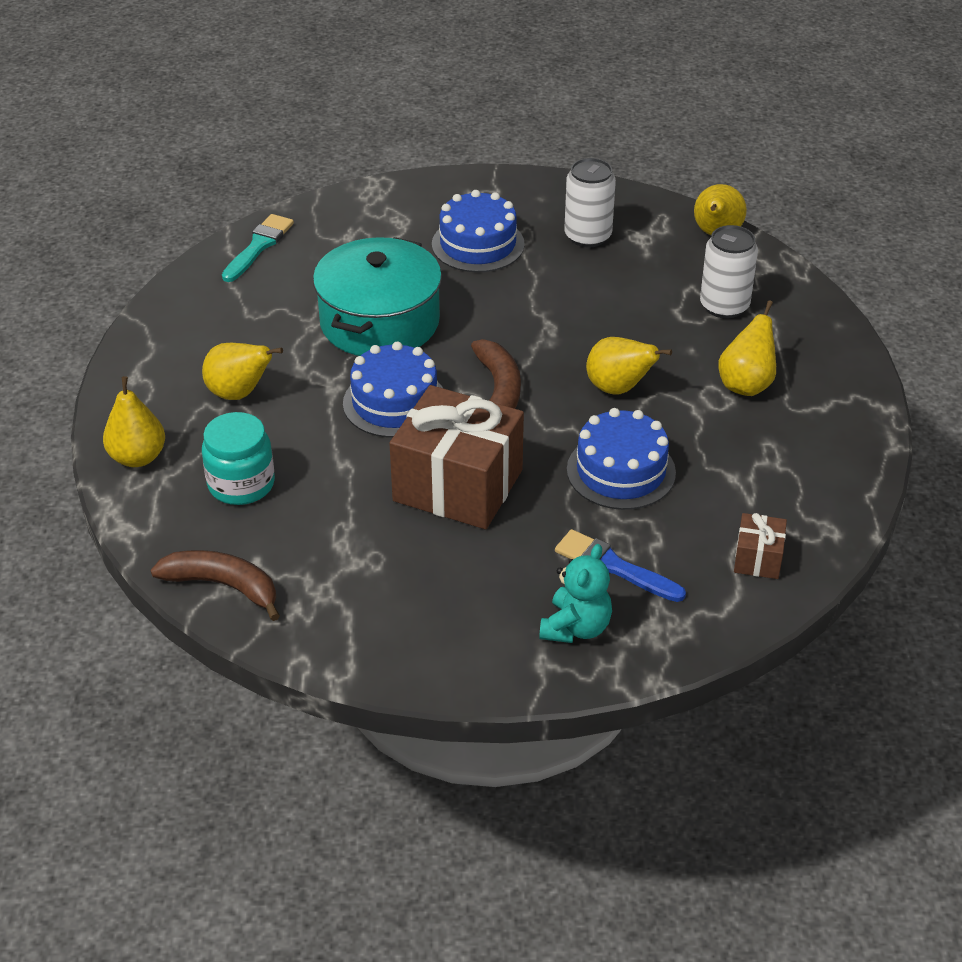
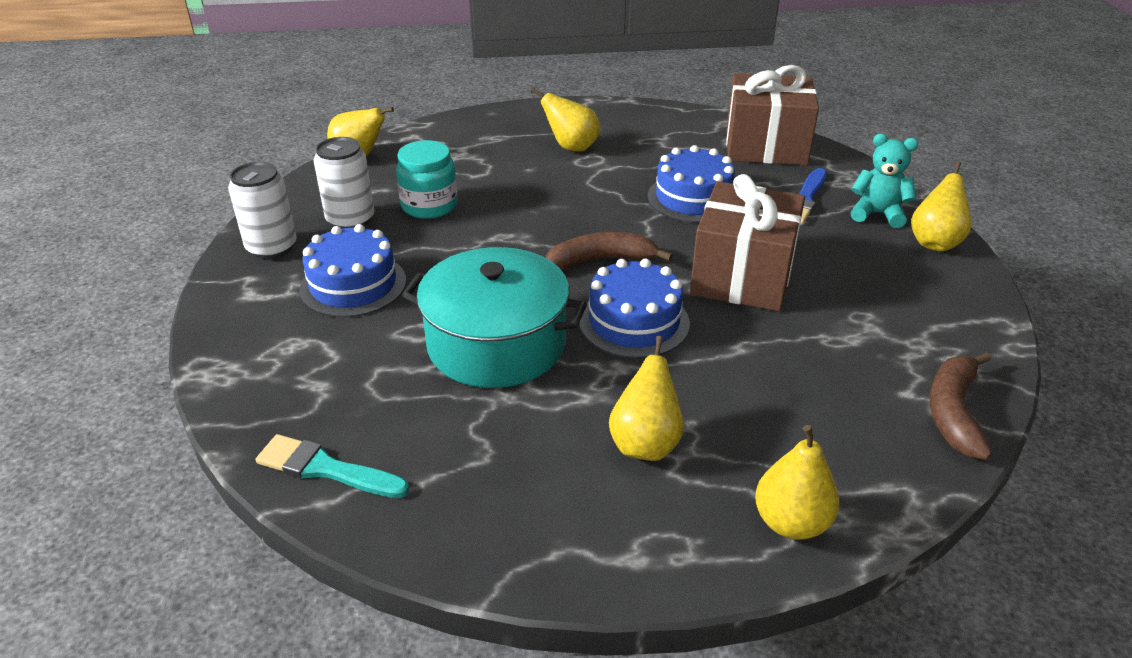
camera: 95 degrees left, 5 degrees down
(241, 484) = (800, 420): turquoise jar -> turquoise jar (429, 205)
(618, 388) = (587, 200): yellow pear -> yellow pear (934, 242)
(724, 306) = (467, 155): white can -> white can (272, 247)
(757, 559) = (765, 146): brown gift -> brown gift, size x2.22

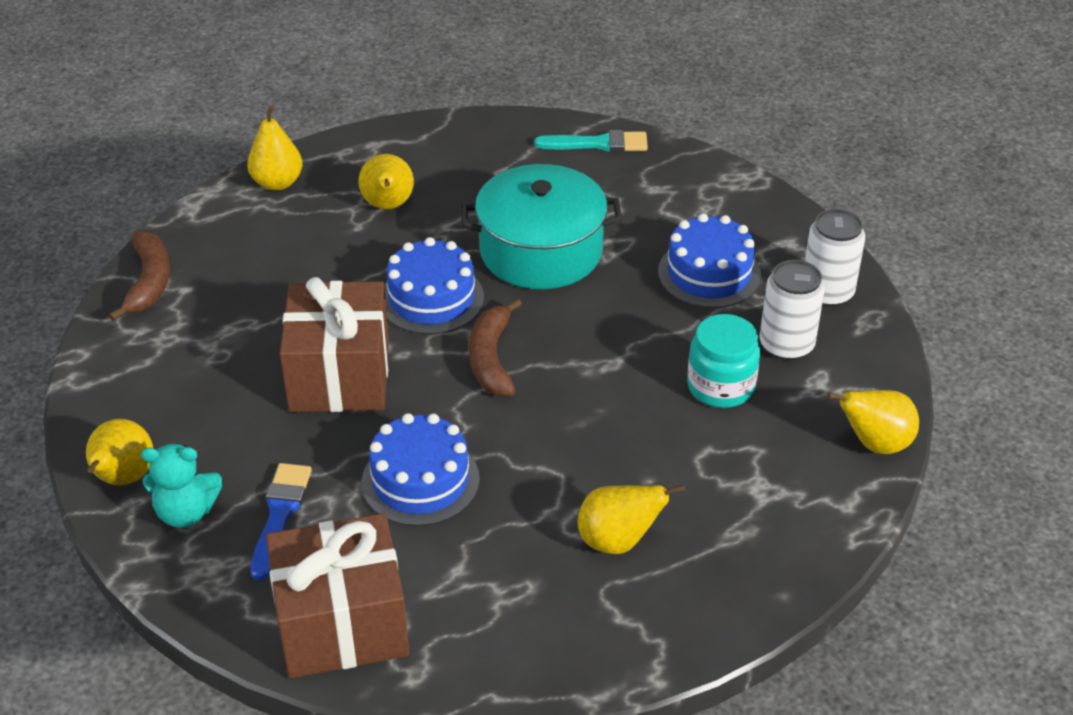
camera: 160 degrees right, 5 degrees up
(601, 260) = (491, 358): brown banana -> brown banana turned 120 degrees clockwise

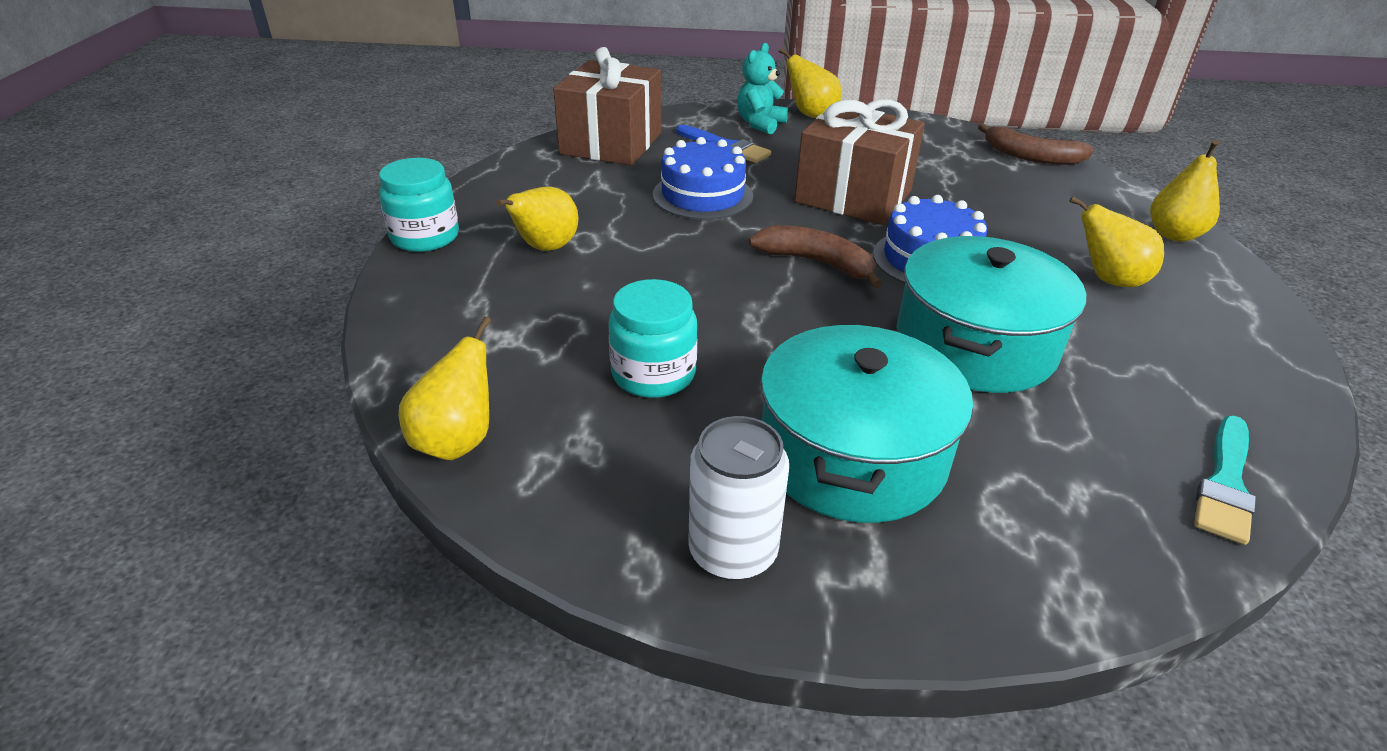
camera: 120 degrees right, 5 degrees down
(678, 646) = (425, 237): none -> turquoise jar
(709, 273) = (852, 455): blue cake -> turquoise pot
(786, 345) = (668, 455): white can -> none

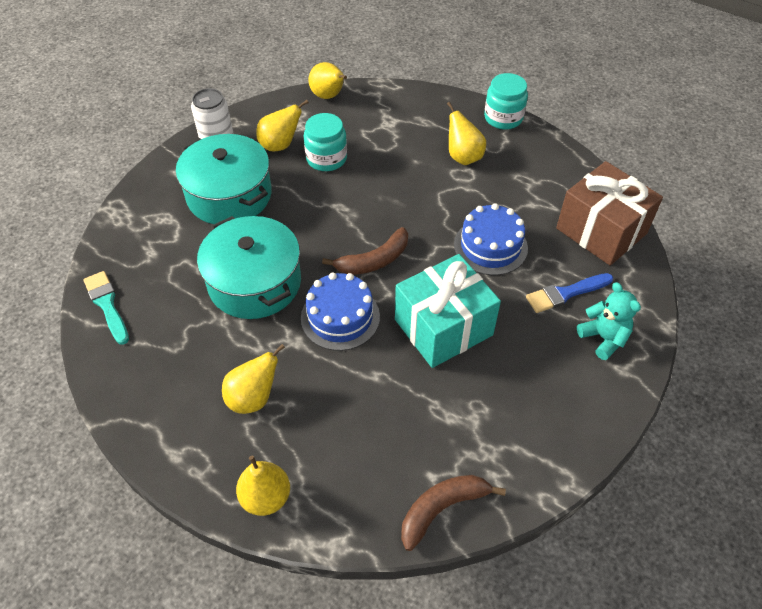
camera: 120 degrees right, 15 degrees up
(810, 114) = (612, 388): yellow pear -> yellow pear (280, 145)
(853, 196) = (443, 327): brown gift -> turquoise gift

